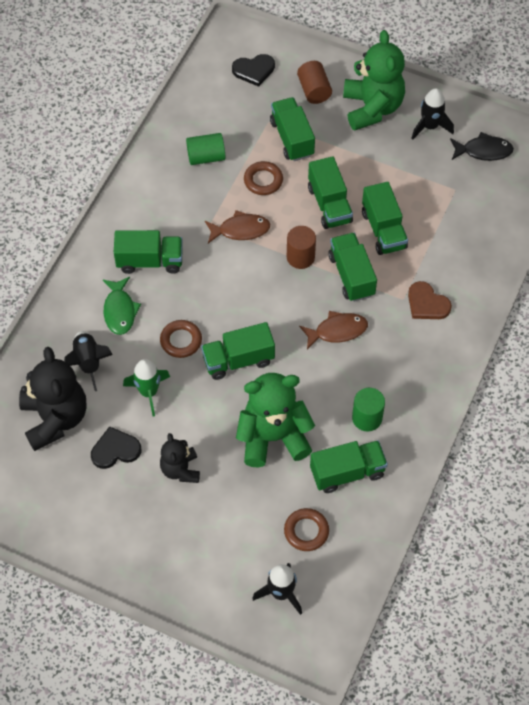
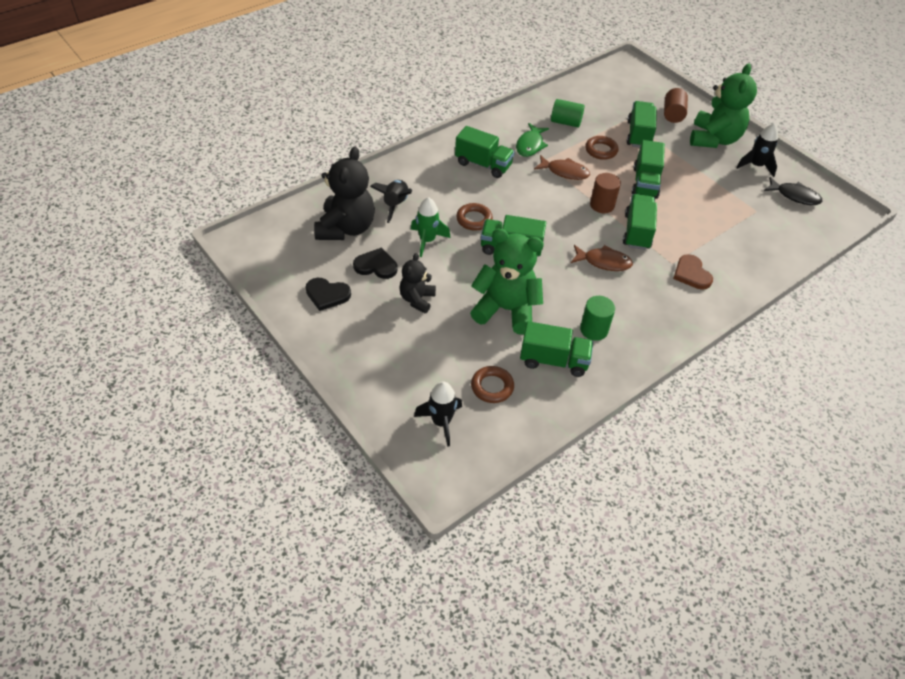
camera: 25 degrees right, 10 degrees down
(120, 311) = (440, 184): green fish -> green fish (530, 145)
(254, 70) = (633, 88): black heart -> black heart (327, 295)
(383, 230) = (681, 214): green truck -> none

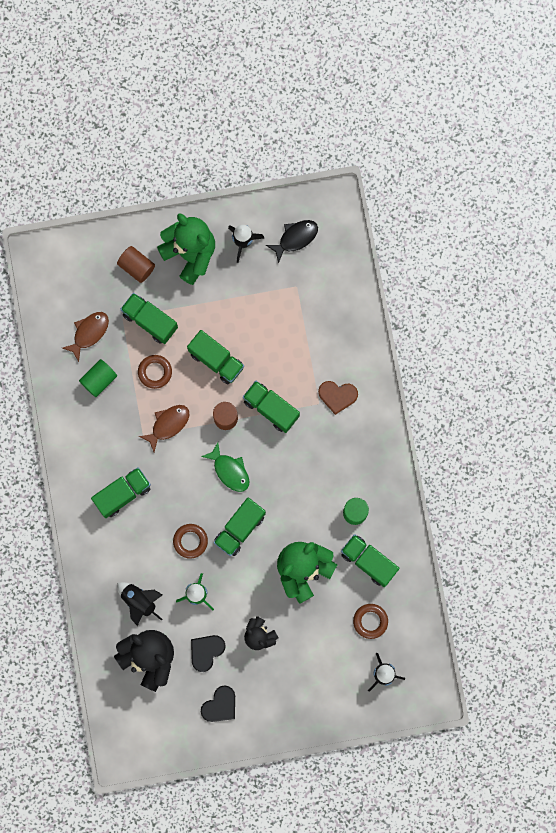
camera: 60 degrees left, 30 degrees up
(530, 145) = (116, 434): green fish -> green fish (229, 470)
(553, 360) = (368, 561): green truck -> green truck turned 90 degrees counterclockwise
(603, 262) = (291, 460): brown fish -> brown fish (89, 333)

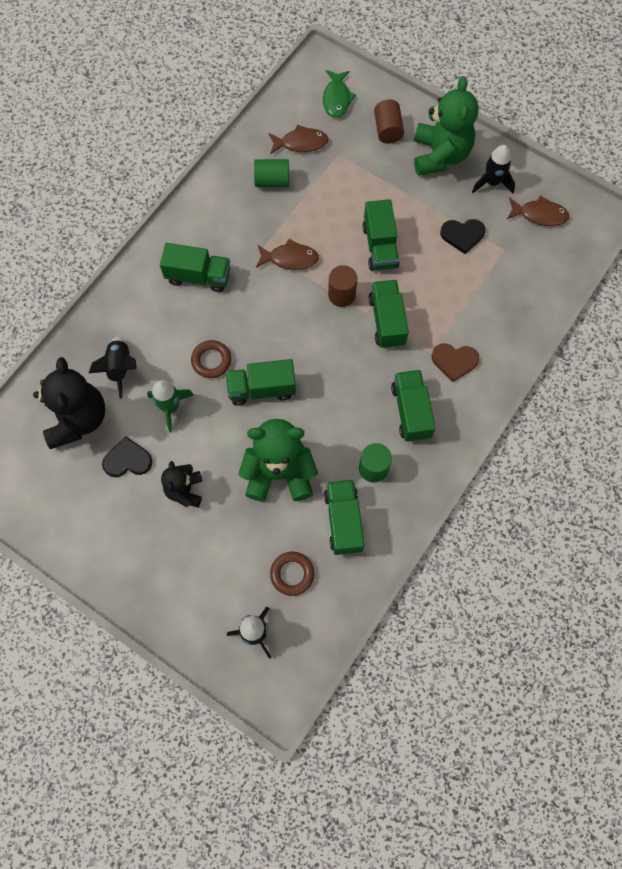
camera: 45 degrees right, 10 degrees down
(150, 321) = (357, 174): green truck -> green truck (411, 411)
(155, 372) = (321, 212): brown ring -> none
(220, 705) = (89, 516): black heart -> black heart (462, 235)
(229, 470) = (302, 337): green fish -> green fish (336, 98)
(295, 238) = (539, 215): black fish -> brown fish
(337, 396) = (454, 361): brown heart -> brown heart turned 45 degrees counterclockwise

